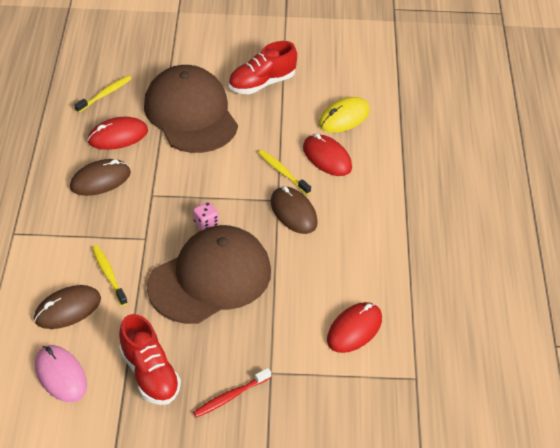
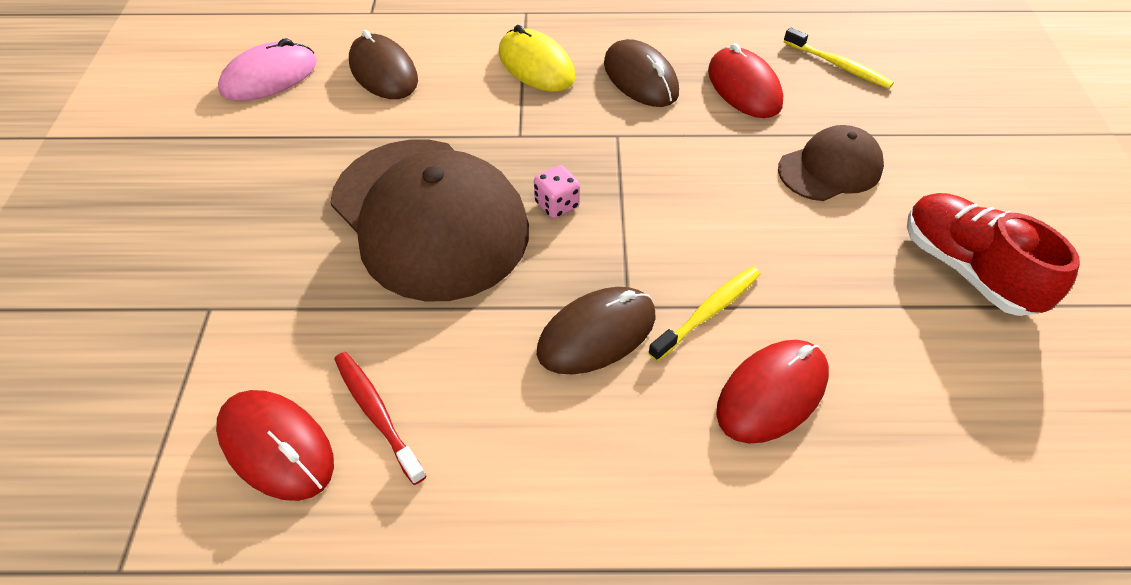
camera: 90 degrees right, 5 degrees up
(109, 275) = (444, 104): yellow toothbrush -> none
(150, 374) = (247, 160): red shoe -> none
(190, 114) = (830, 168): brown cap -> brown cap, size x0.51
(230, 397) = (174, 256): red toothbrush -> red toothbrush (377, 414)
(344, 117) = (919, 429): yellow mouse -> yellow mouse (536, 66)

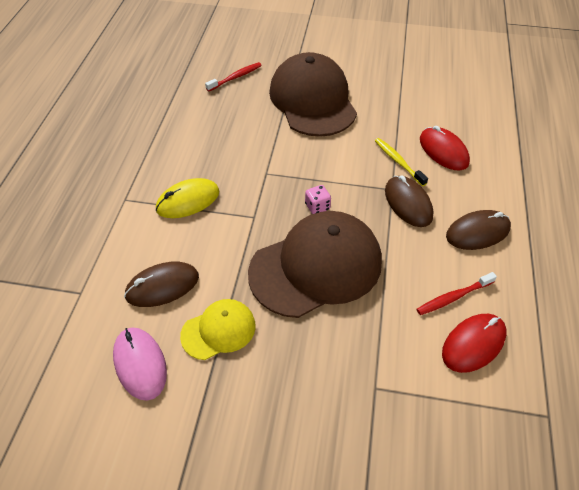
camera: 80 degrees left, 0 degrees up
(314, 132) = (218, 330): none -> yellow cap
(640, 78) = (218, 154): brown mouse -> brown mouse (477, 232)
(744, 87) = (241, 115): red mouse -> none
(830, 168) = (312, 100): brown cap -> brown cap, size x1.96
(838, 65) = (235, 77): yellow toothbrush -> red toothbrush
(966, 269) = (382, 78): red shoe -> none

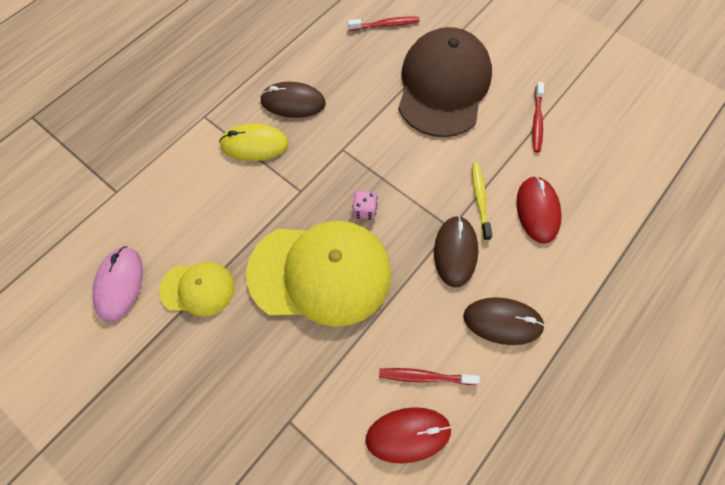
camera: 30 degrees right, 15 degrees up
(162, 286) = (181, 220): brown mouse -> brown mouse (293, 102)
(316, 267) = (320, 273): brown cap -> yellow cap
(398, 96) = (536, 121): none -> red toothbrush

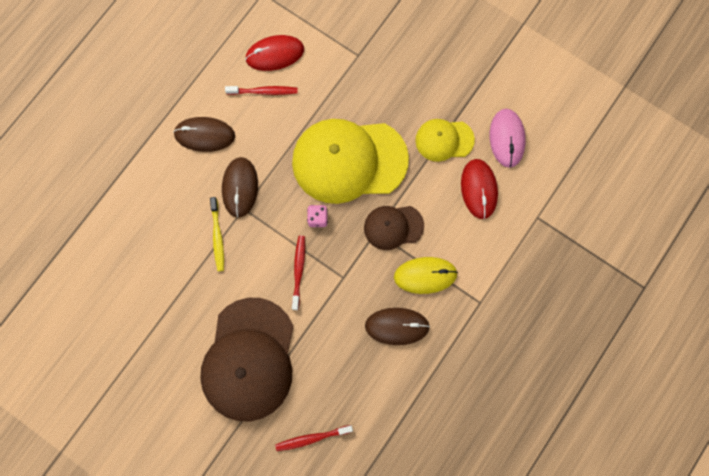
camera: 175 degrees right, 10 degrees up
(280, 194) = (393, 227): none -> brown cap
(536, 121) = (159, 324): red toothbrush -> red toothbrush (298, 271)
(537, 210) = (168, 230): red mouse -> red mouse (479, 189)

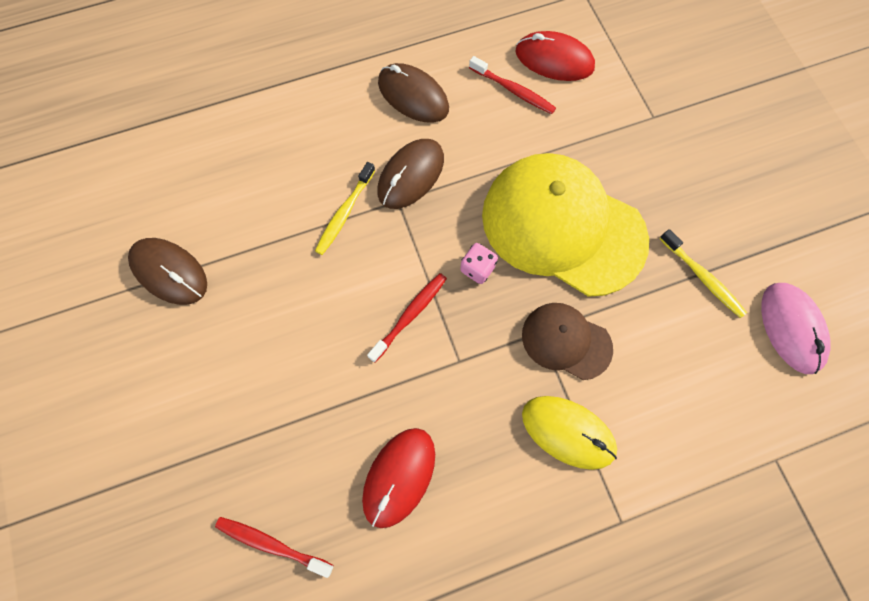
camera: 35 degrees right, 5 degrees down
(249, 359) = (272, 382): brown cap -> none
(397, 326) = (485, 473): brown mouse -> brown mouse (169, 272)
(444, 140) = (702, 277): yellow cap -> yellow toothbrush
(479, 189) = (712, 368): red mouse -> red mouse (399, 476)
(507, 138) = (791, 328): pink mouse -> pink mouse turned 45 degrees counterclockwise

